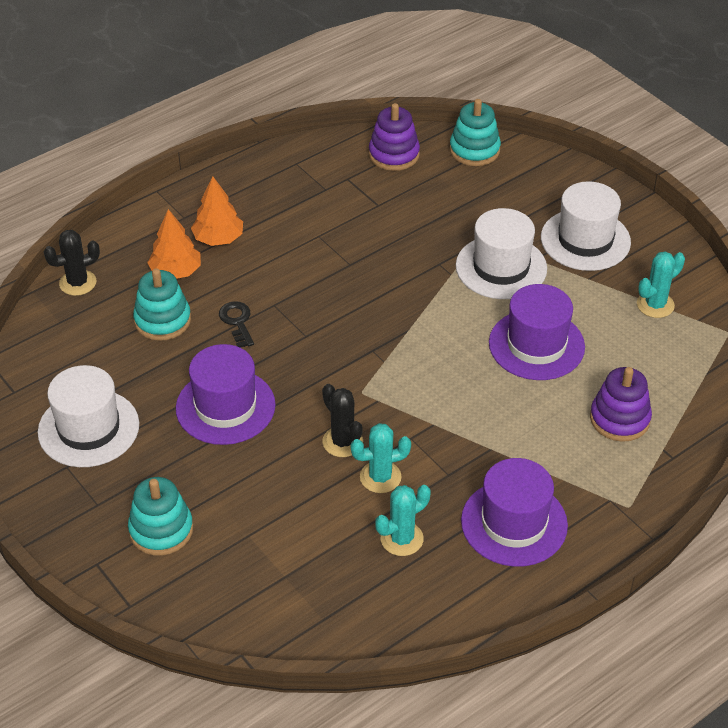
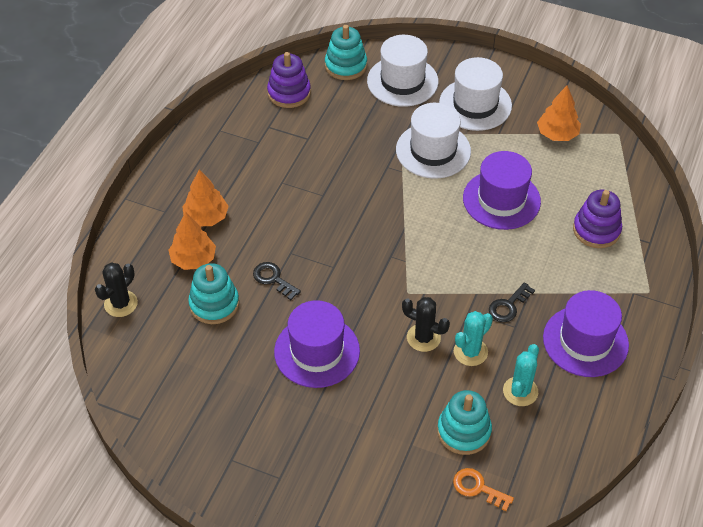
camera: 30 degrees left, 5 degrees up
(88, 428) = (224, 420): white hat -> white hat (402, 81)
(161, 530) = (344, 473): turquoise stacking toy -> turquoise stacking toy (464, 431)
(281, 608) = (478, 488): none -> orange key
(457, 451) = (508, 306): none -> black key
(655, 305) = (557, 134): turquoise cactus -> orange tree

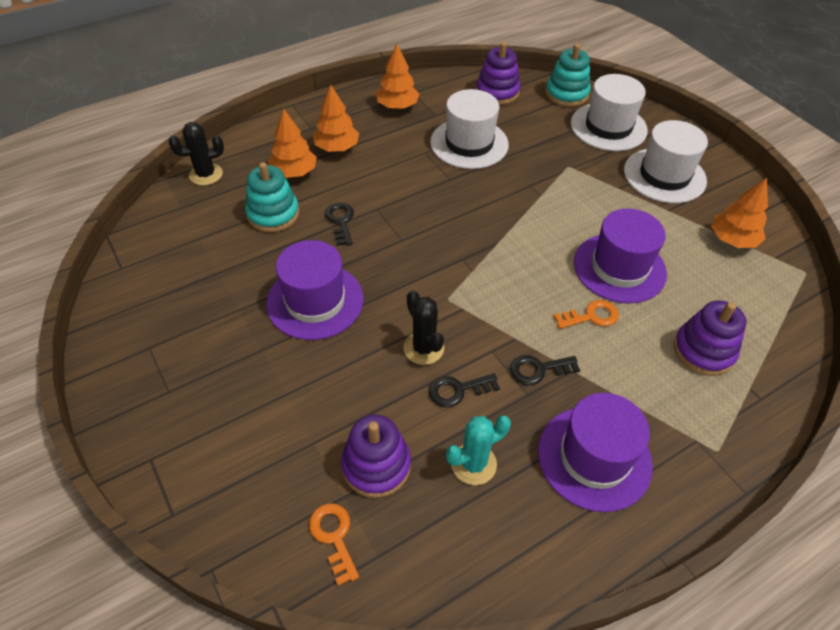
camera: 35 degrees right, 0 degrees up
(218, 151) = (397, 106): none -> orange tree
(433, 150) = (587, 193): white hat -> white hat (469, 143)
(464, 431) = (376, 465): turquoise stacking toy -> purple stacking toy
(470, 352) = (457, 390): turquoise cactus -> black key
(511, 247) = (591, 316): none -> orange key

